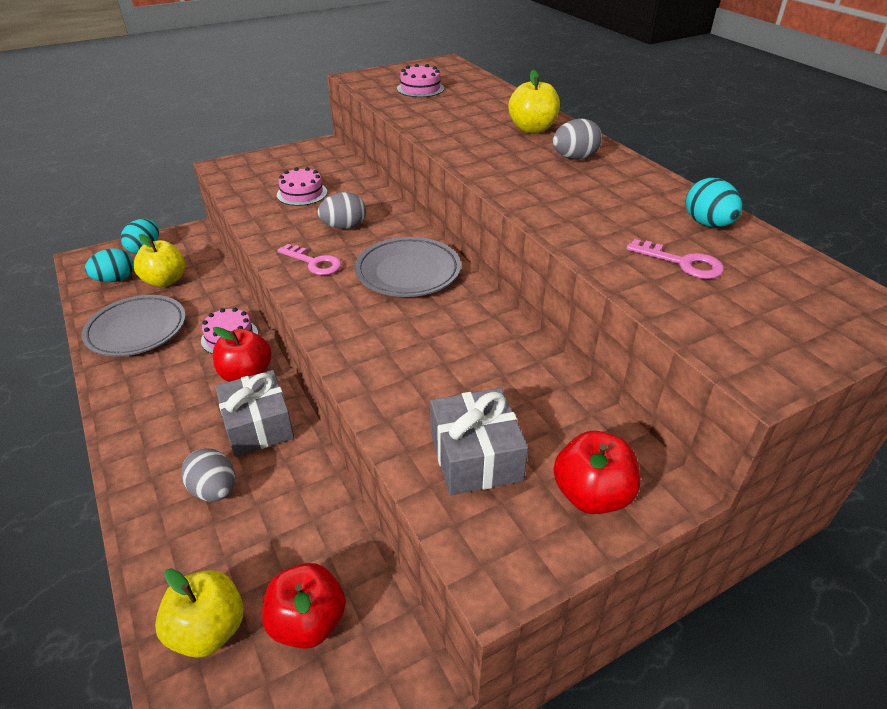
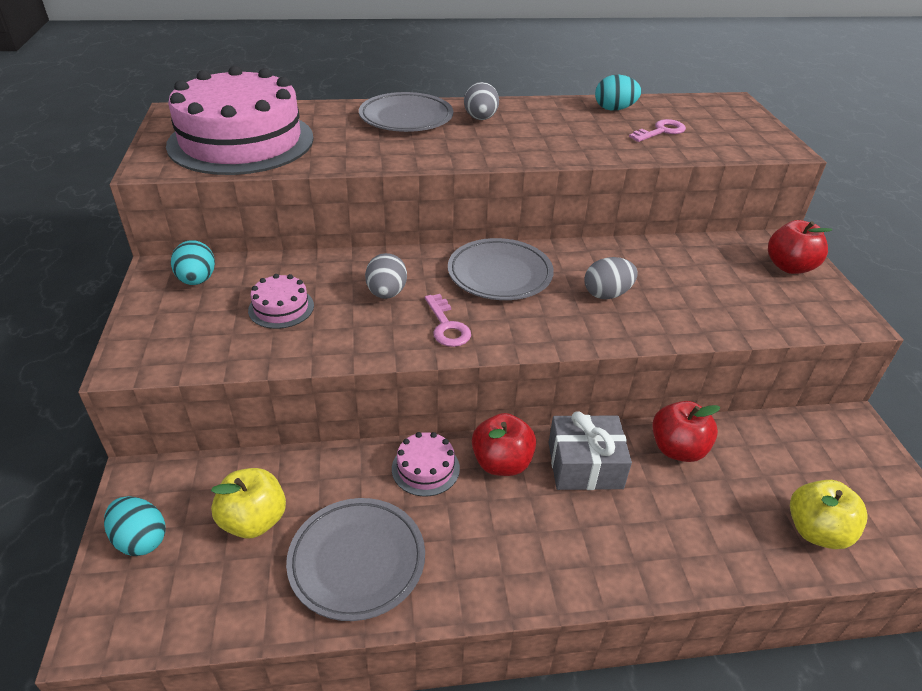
camera: 70 degrees left, 0 degrees up
(115, 279) = (204, 583): turquoise egg -> turquoise egg (197, 280)
(214, 490) = (664, 510): grey egg -> grey egg (607, 294)
(308, 622) = (810, 468): red apple -> red apple (677, 449)
(314, 262) = (447, 326): pink key -> pink key turned 105 degrees clockwise
(420, 88) = (241, 141): pink cake -> pink cake, size x2.48
(475, 456) = (750, 300): grey gift -> none
(532, 129) = (406, 118): yellow apple -> grey plate

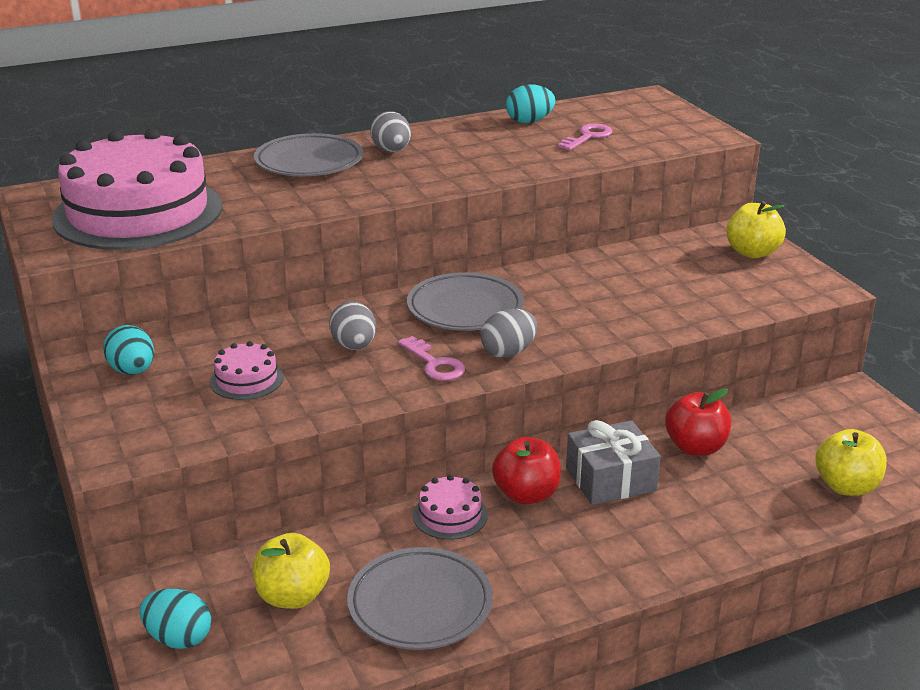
camera: 15 degrees left, 10 degrees down
(607, 294) = (583, 307): grey egg -> grey egg (508, 352)
(789, 267) = (752, 252): red apple -> yellow apple

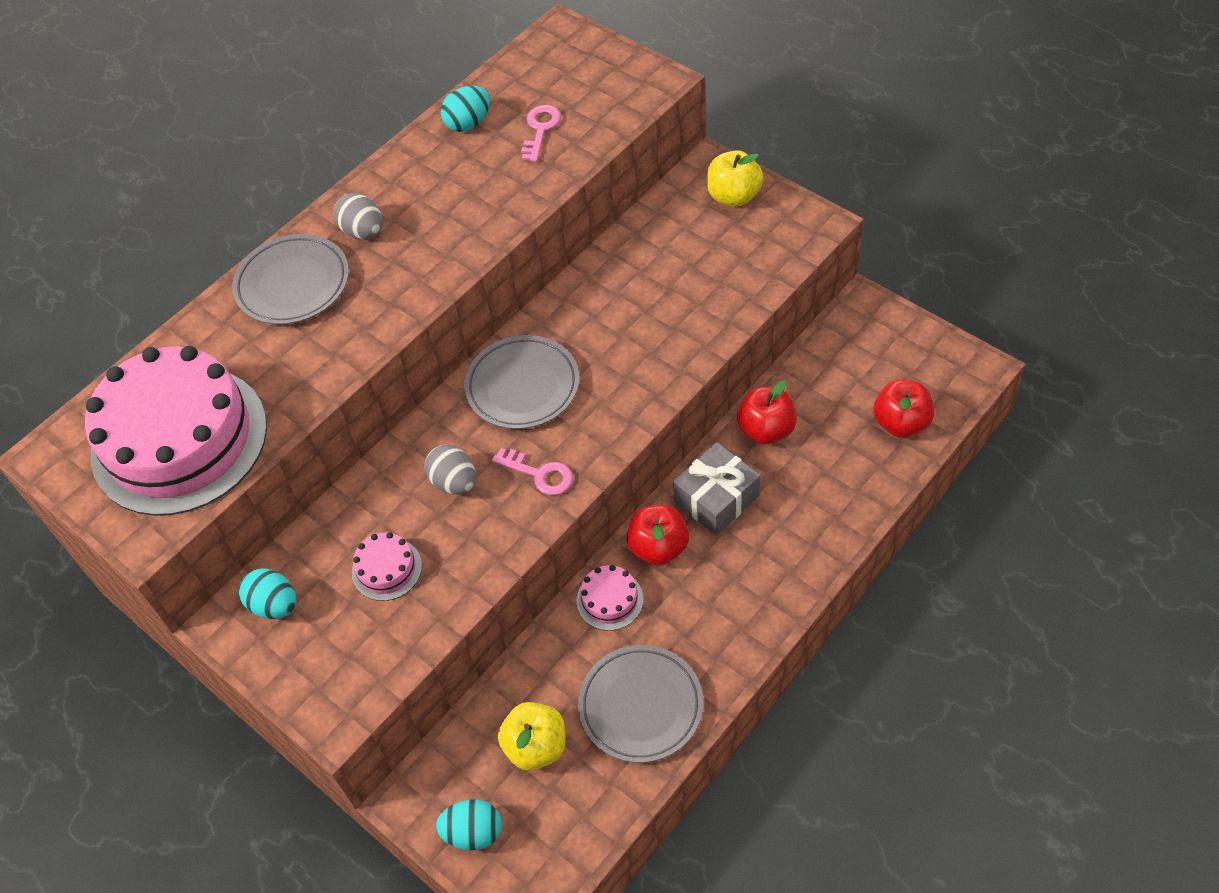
camera: 20 degrees left, 25 degrees up
(508, 352) = (594, 430): grey egg -> none
(846, 486) = (901, 423): yellow apple -> red apple

